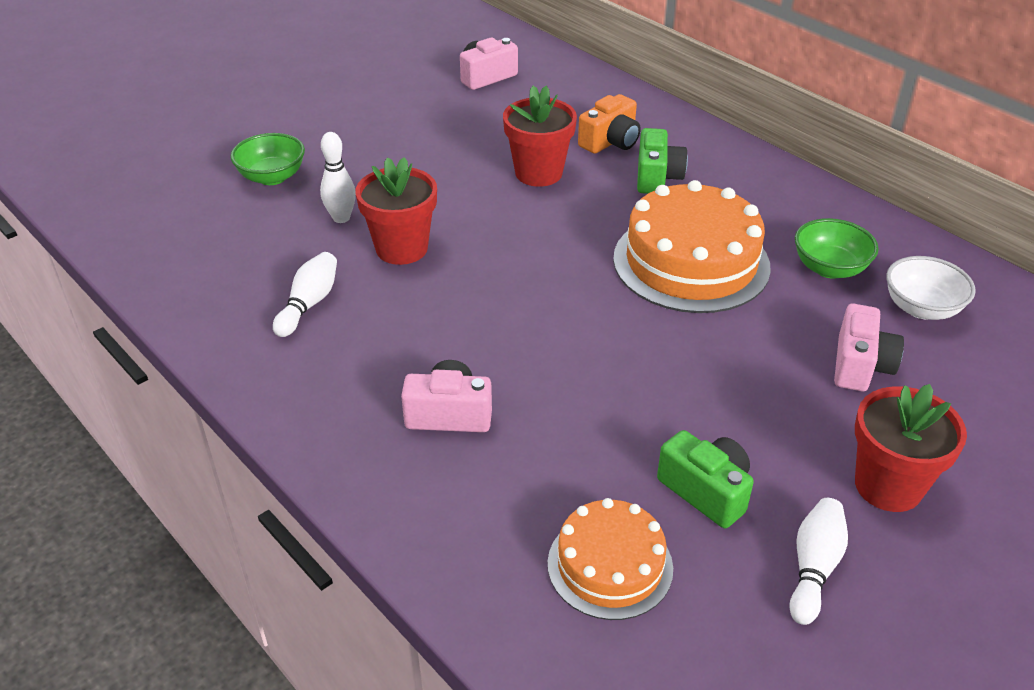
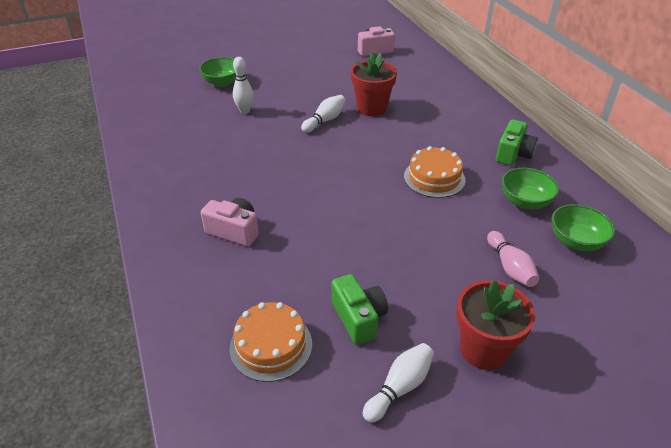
camera: 20 degrees right, 0 degrees up
(309, 304) = (198, 152): white bowling pin -> white bowling pin (325, 120)
(401, 248) = (267, 134): red flower pot -> none
(610, 142) = (426, 99): orange camera -> none
(657, 177) = (443, 124): green camera -> green camera (513, 154)
(691, 262) = (434, 178): orange cake -> orange cake, size x0.60
(860, 365) = (510, 267): pink camera -> pink bowling pin
(921, 308) = (576, 241): white bowl -> green bowl

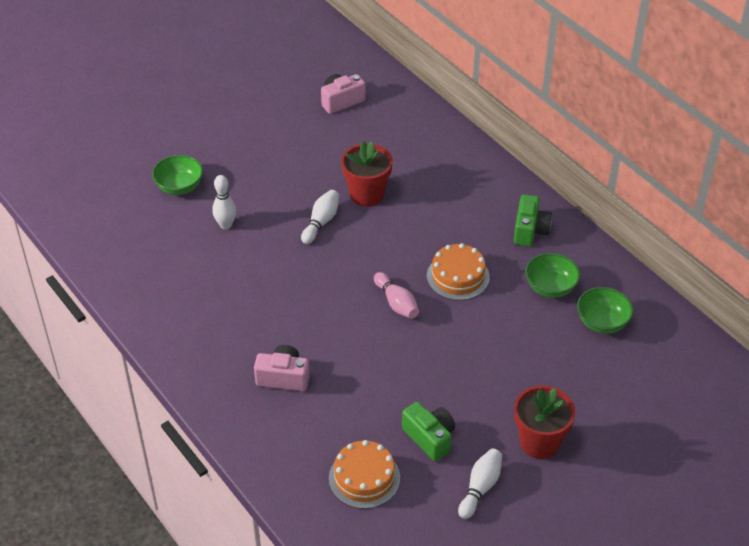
camera: 15 degrees left, 5 degrees up
(510, 267) = (548, 361): pink bowling pin -> pink bowling pin (396, 303)

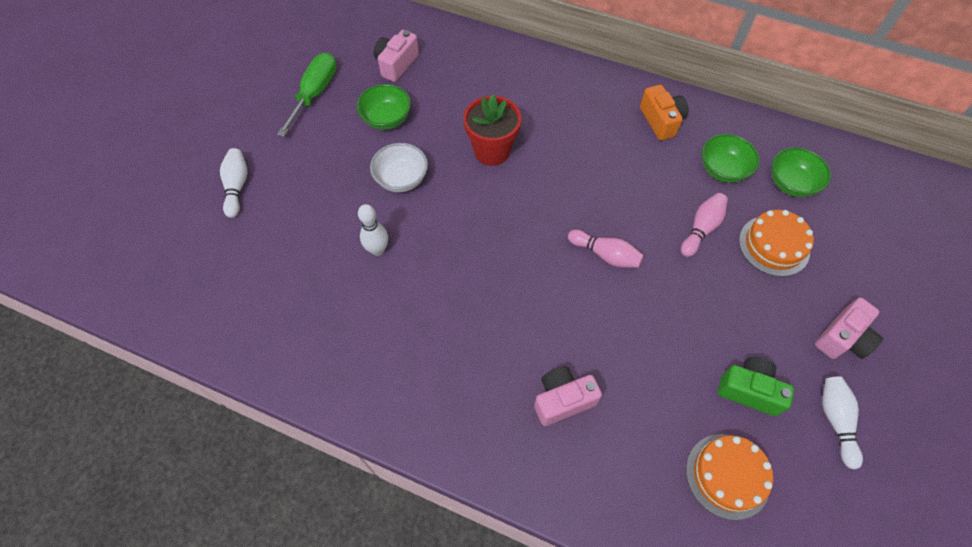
camera: 30 degrees left, 15 degrees up
(179, 187) = (298, 228): green bowl -> green bowl (386, 119)
(260, 98) = (315, 93): none -> green screwdriver
(280, 185) = (401, 179): none -> white bowl
(321, 222) = (470, 201): white bowling pin -> white bowling pin (237, 186)
(458, 276) = (637, 198): orange cake -> orange cake (774, 245)
(492, 320) = (701, 229): none -> pink bowling pin
(530, 230) = (661, 121): green camera -> orange camera
(539, 442) = (843, 338): red flower pot -> pink camera

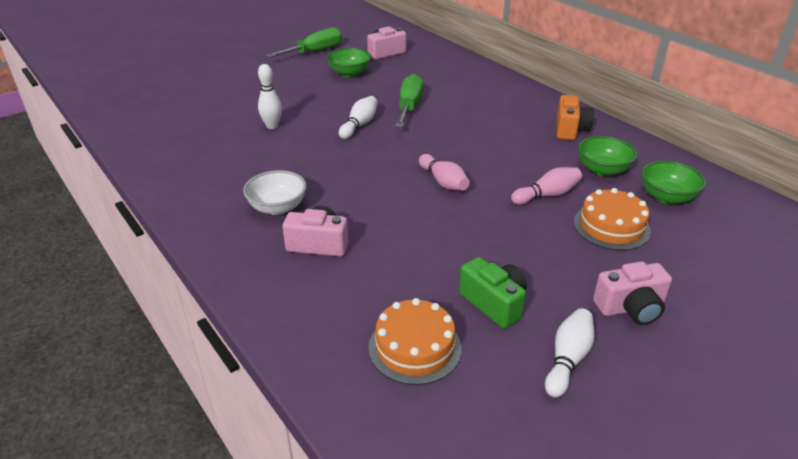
camera: 30 degrees right, 25 degrees down
(237, 186) = (218, 75): white bowling pin -> white bowling pin (359, 125)
(401, 179) = (327, 101): white bowl -> white bowl (277, 207)
(491, 151) = (409, 106): red flower pot -> green screwdriver

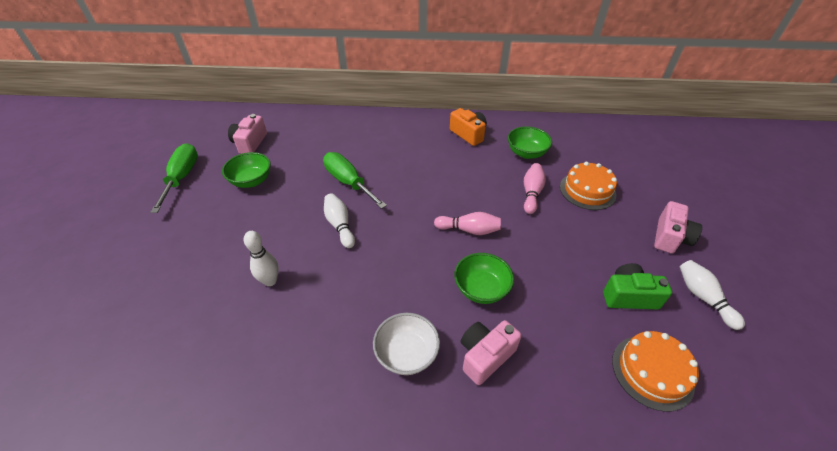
camera: 50 degrees left, 10 degrees up
(666, 197) = (576, 150): green bowl -> green bowl (481, 289)

